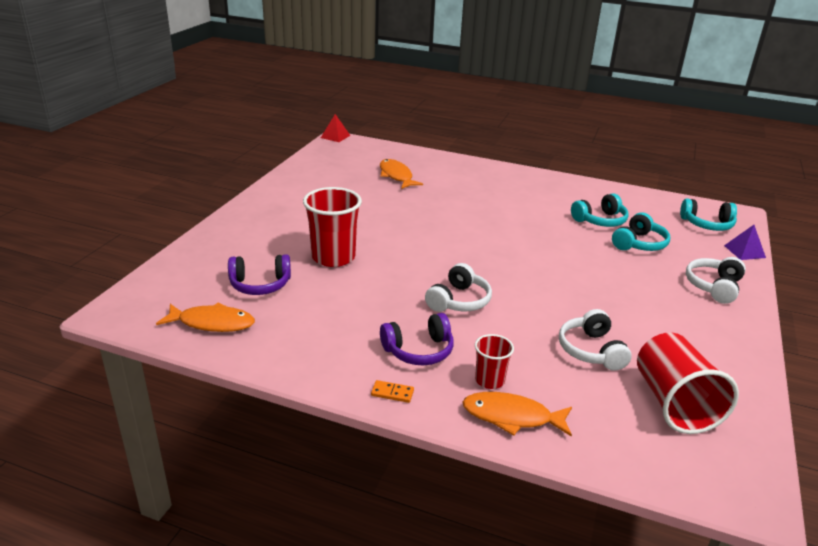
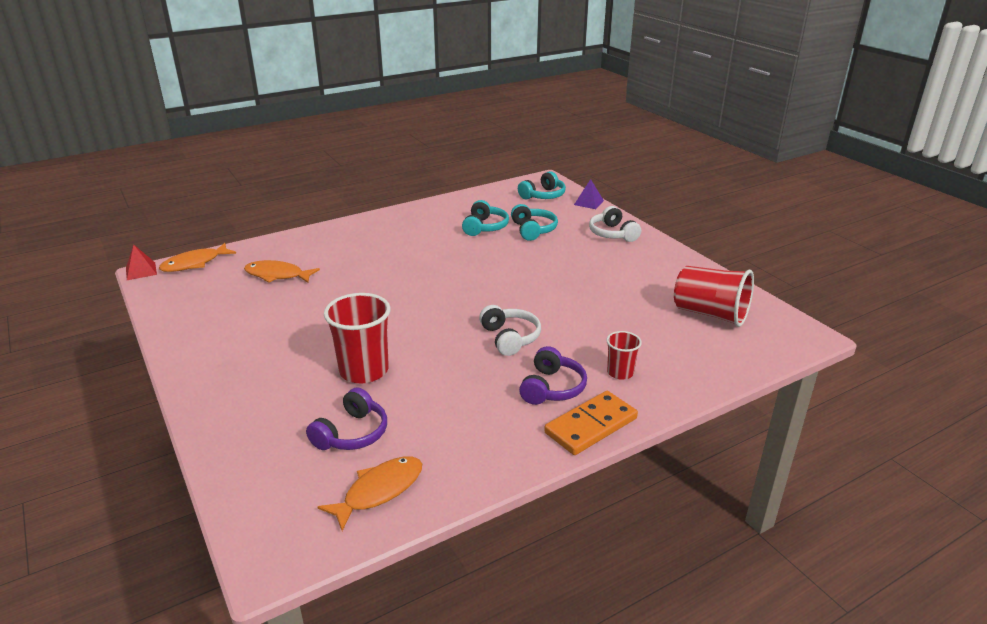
camera: 50 degrees left, 0 degrees up
(392, 393) = (591, 426): orange domino -> orange domino, size x2.35
(512, 417) = (668, 383): orange fish -> orange fish (195, 263)
(591, 350) = (630, 314): white headphones -> none

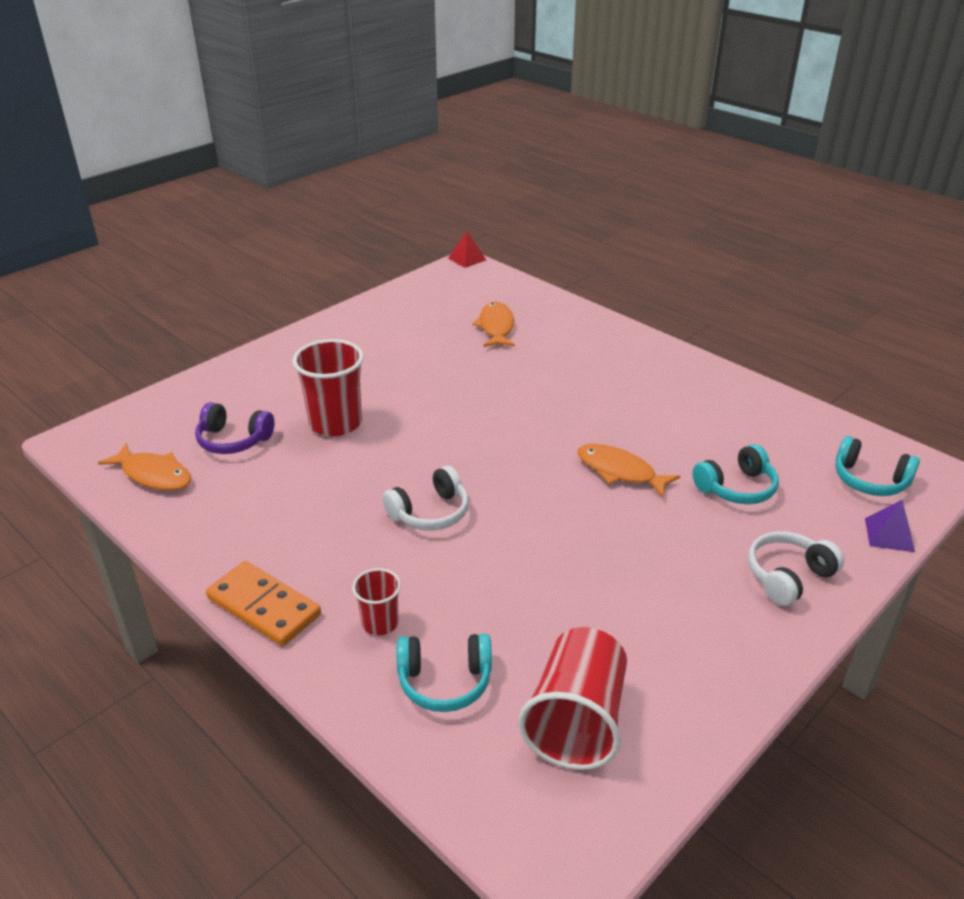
camera: 75 degrees right, 5 degrees up
(195, 263) = (495, 278): orange fish -> orange fish (620, 472)
(484, 227) = (711, 442): turquoise headphones -> turquoise headphones (445, 681)
(552, 388) = (333, 564): purple headphones -> none

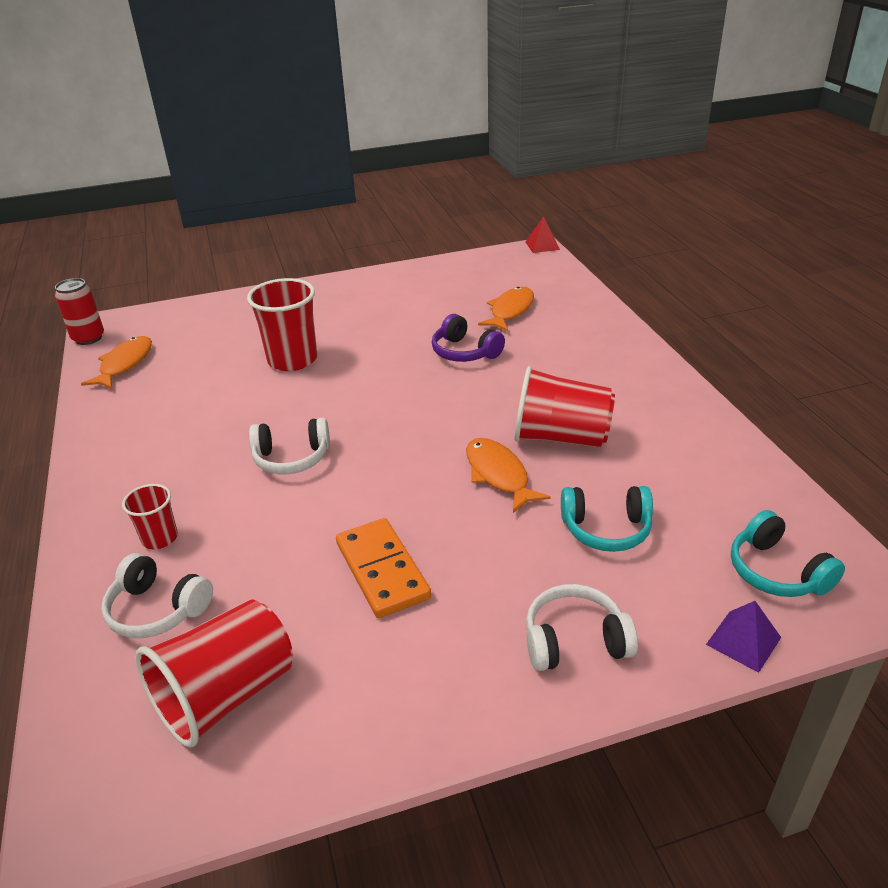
camera: 30 degrees right, 0 degrees up
(76, 459) = (88, 338): none -> red can
(153, 475) = (124, 364): orange fish -> orange fish turned 135 degrees counterclockwise
(233, 440) = (204, 353): purple headphones -> purple headphones (465, 352)
(263, 607) = (93, 492): orange domino -> orange domino (382, 570)
(445, 681) = (157, 609): turquoise headphones -> white headphones
(639, 427) = (560, 437): none -> red cup

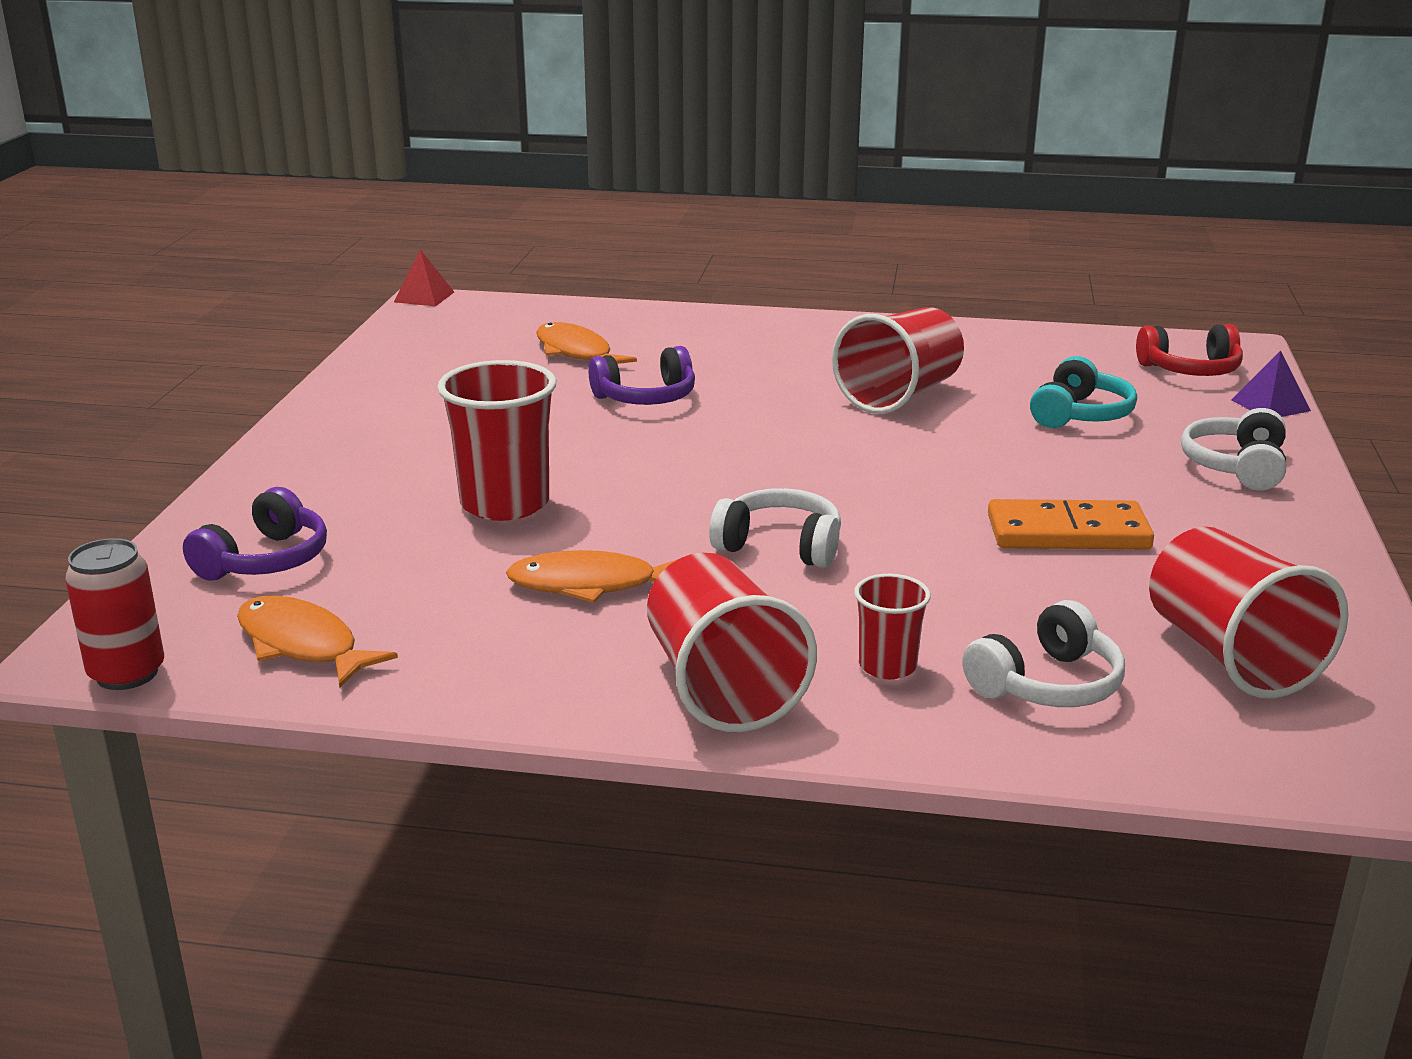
camera: 65 degrees left, 10 degrees down
(120, 488) = (722, 686): none -> red cup
(199, 326) = (265, 560): none -> purple headphones
(292, 458) = (780, 546): white headphones -> white headphones turned 90 degrees counterclockwise
(498, 475) = (940, 439): orange fish -> orange fish (591, 585)
(777, 571) = (1190, 370): turquoise headphones -> red headphones

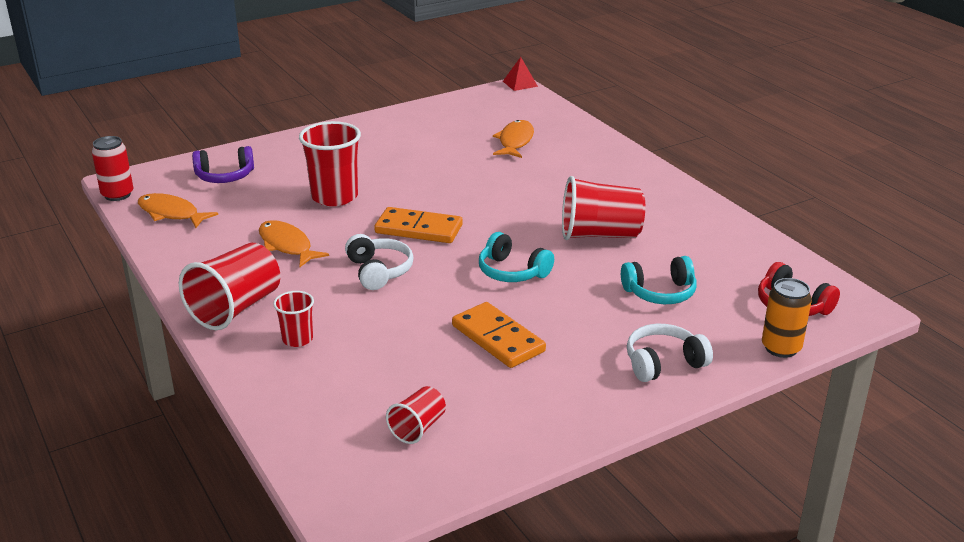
camera: 50 degrees right, 5 degrees up
(302, 645) = (171, 213): orange fish -> orange fish turned 60 degrees counterclockwise
(646, 398) = (490, 178): purple headphones -> none
(706, 483) = (419, 229): none -> orange domino
(913, 468) = (512, 272): none -> turquoise headphones
(1047, 684) = (327, 385): white headphones -> none
(1230, 656) = (418, 428): red cup -> red cup, size x0.54
(1270, 405) = (781, 348): purple pyramid -> orange can

